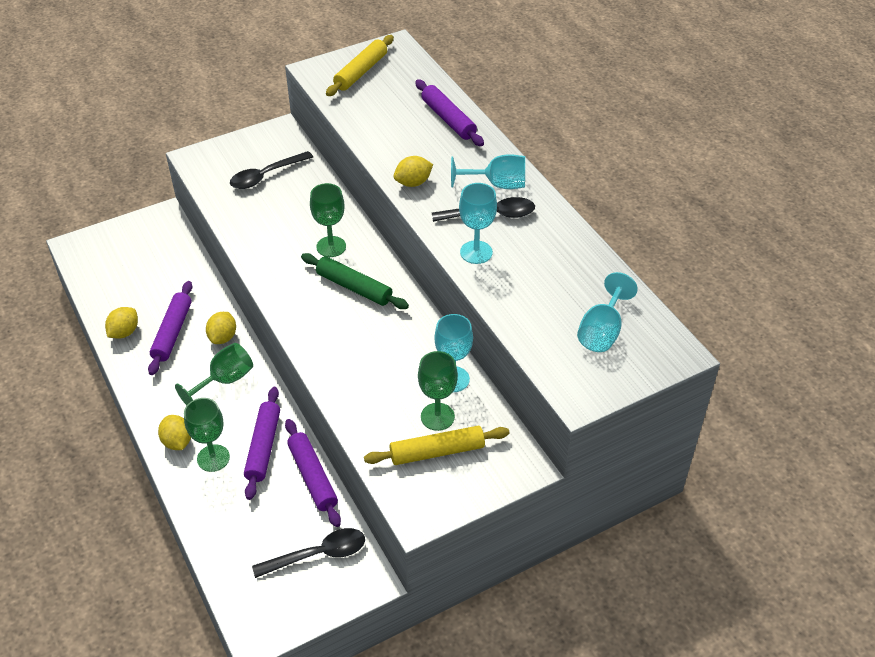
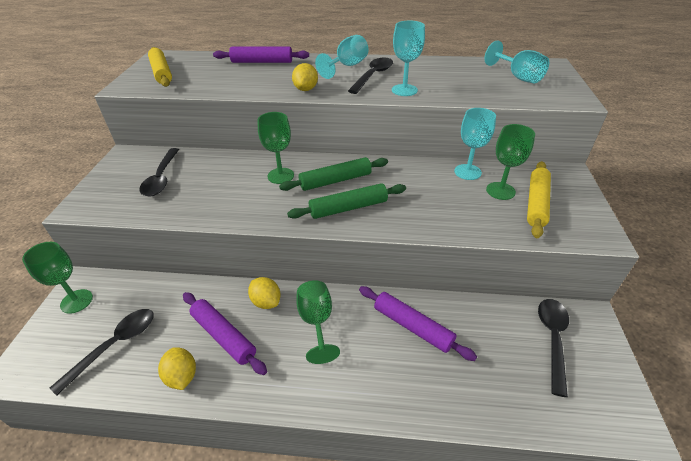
camera: 55 degrees left, 5 degrees down
(124, 279) = (115, 345): none -> black spoon
(177, 442) = (361, 391): yellow lemon -> none
(213, 458) = (401, 370): green goblet -> green goblet (76, 301)
(313, 477) = (465, 308): purple rolling pin -> none
(319, 316) = (348, 208): none -> green rolling pin

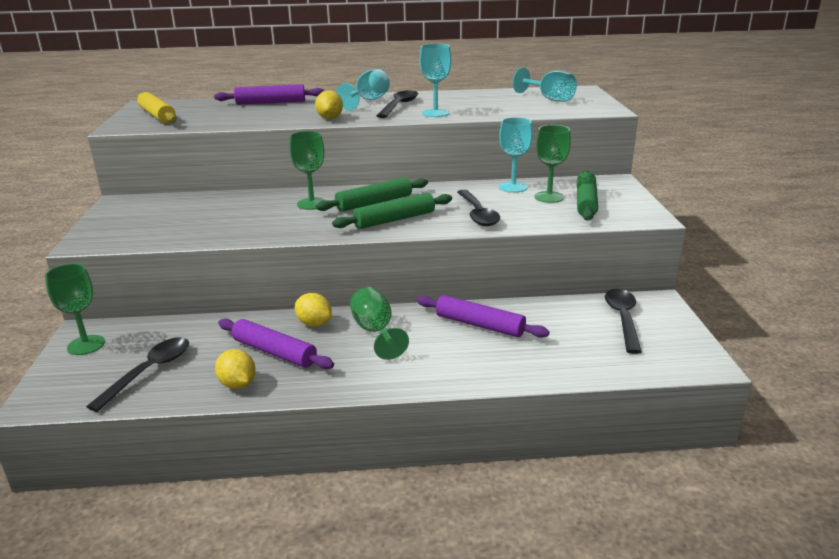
camera: 10 degrees left, 15 degrees down
(161, 178) = (174, 215): black spoon -> black spoon (477, 214)
(536, 203) = (585, 202): yellow rolling pin -> green rolling pin

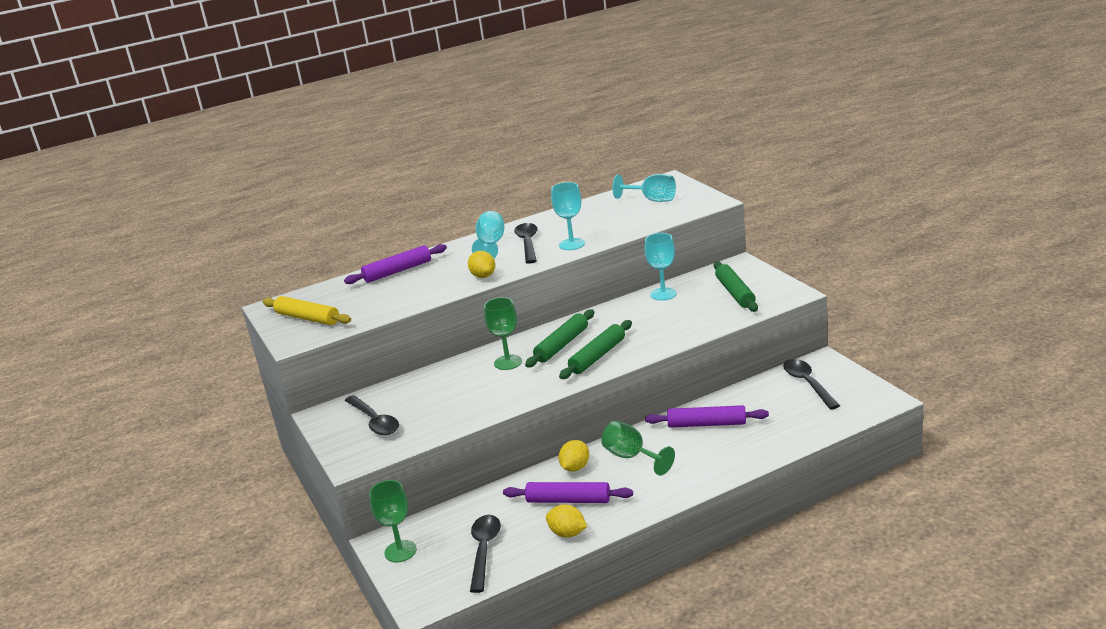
camera: 20 degrees left, 0 degrees up
(314, 323) = (575, 467): yellow lemon -> yellow lemon turned 75 degrees counterclockwise
(477, 214) = (660, 330): black spoon -> black spoon (374, 421)
(549, 197) = (701, 296): green goblet -> none

